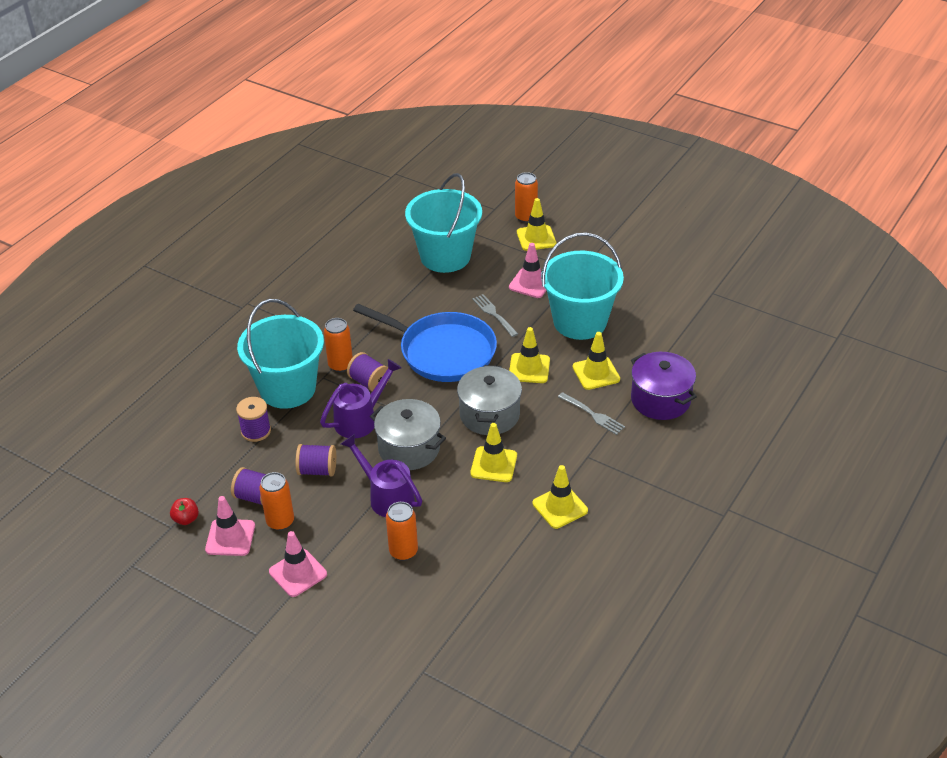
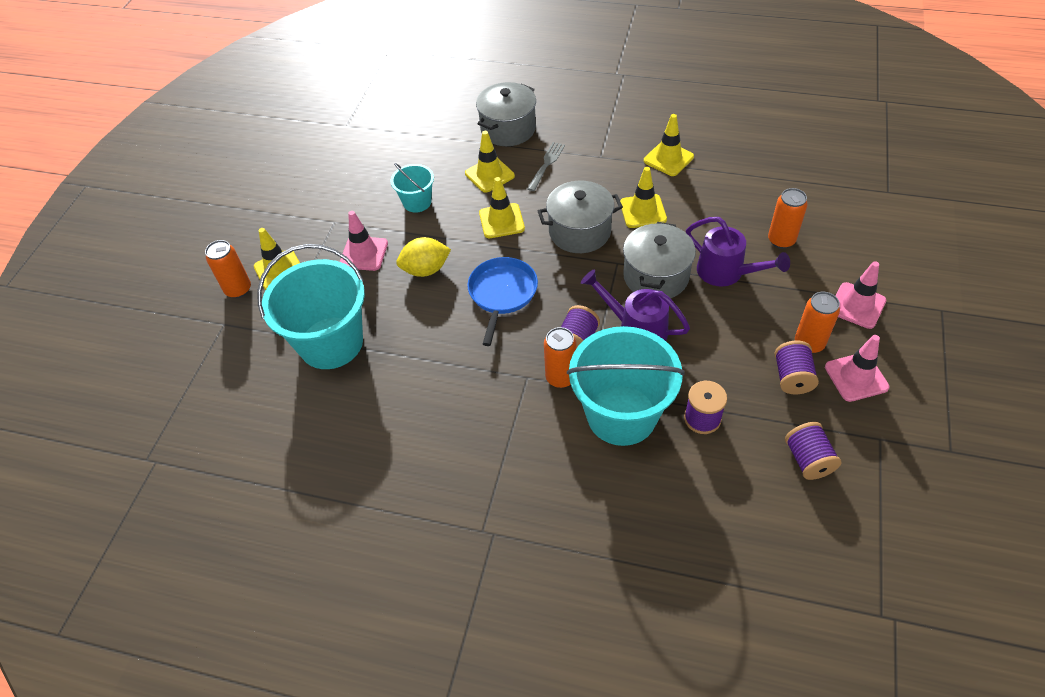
camera: 105 degrees left, 10 degrees up
(186, 519) = (861, 429): red apple -> none
(317, 470) = (725, 339): purple spool -> purple spool (808, 460)
(387, 496) = (726, 273): purple watering can -> purple watering can turned 75 degrees counterclockwise
(443, 352) = (502, 293): blue pan -> blue pan, size x0.64
(494, 314) = (426, 269): grey fork -> yellow lemon
(580, 322) = (417, 202): turquoise bucket -> turquoise bucket, size x0.50
(660, 400) = (508, 129): purple pot -> grey pot

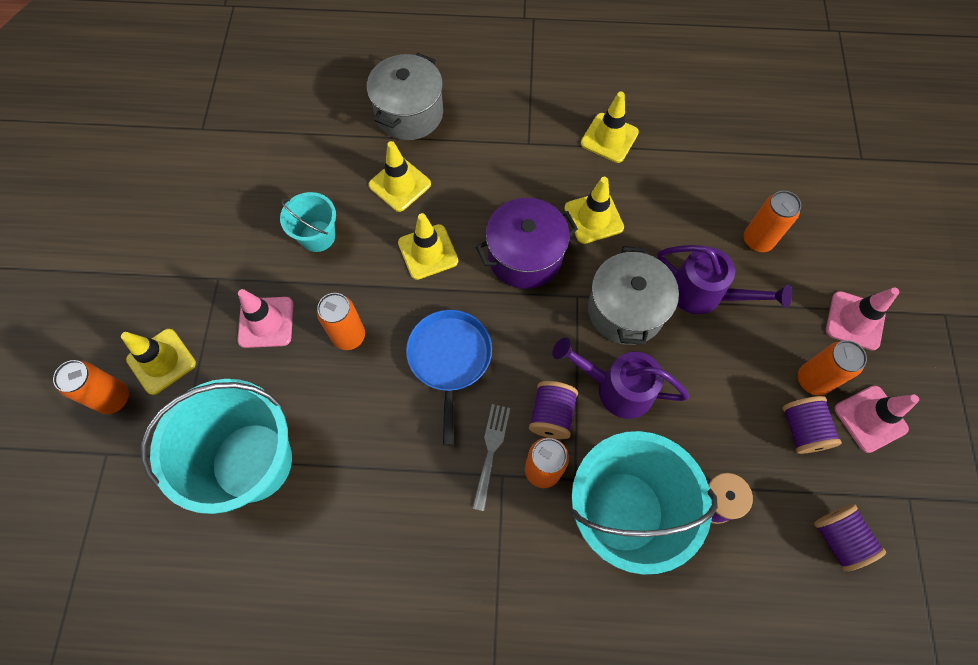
camera: 15 degrees left, 15 degrees up
(426, 269) = (349, 336): yellow lemon -> orange can
(546, 164) = (466, 162): grey fork -> grey fork (491, 451)
(579, 232) = (525, 256): grey pot -> purple pot

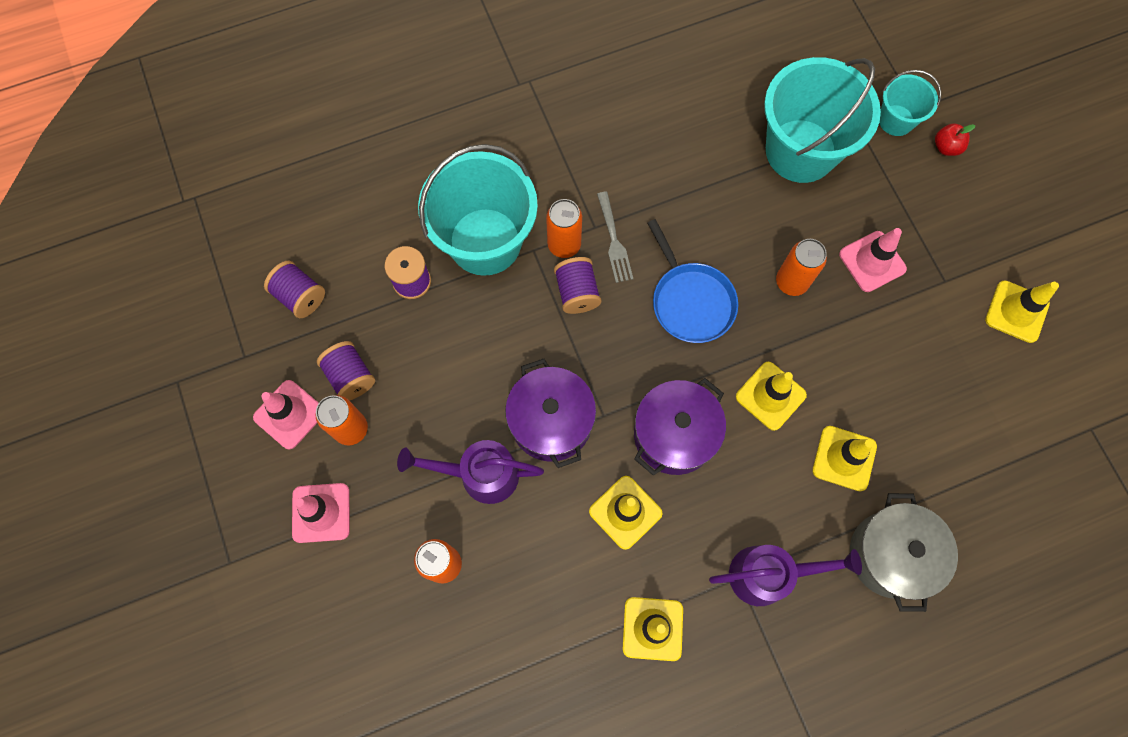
camera: 155 degrees right, 5 degrees up
(114, 398) = (946, 147): orange can -> red apple
(161, 361) = (933, 191): yellow traffic cone -> yellow traffic cone (1016, 312)
(317, 236) = (886, 363): turquoise bucket -> turquoise bucket (896, 120)
(617, 388) = (529, 341): purple watering can -> purple watering can (768, 574)
(625, 310) = (551, 422): grey pot -> purple pot

